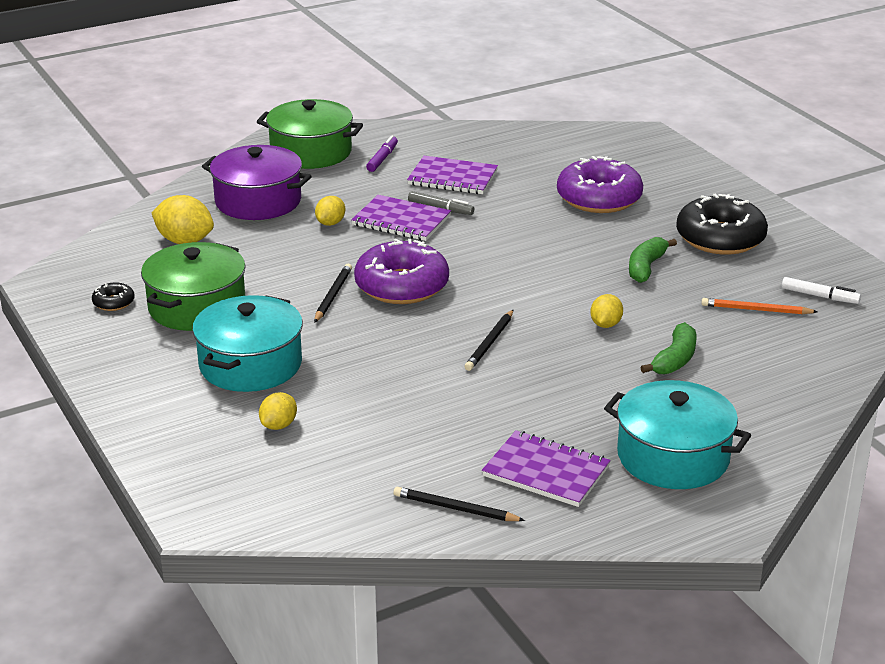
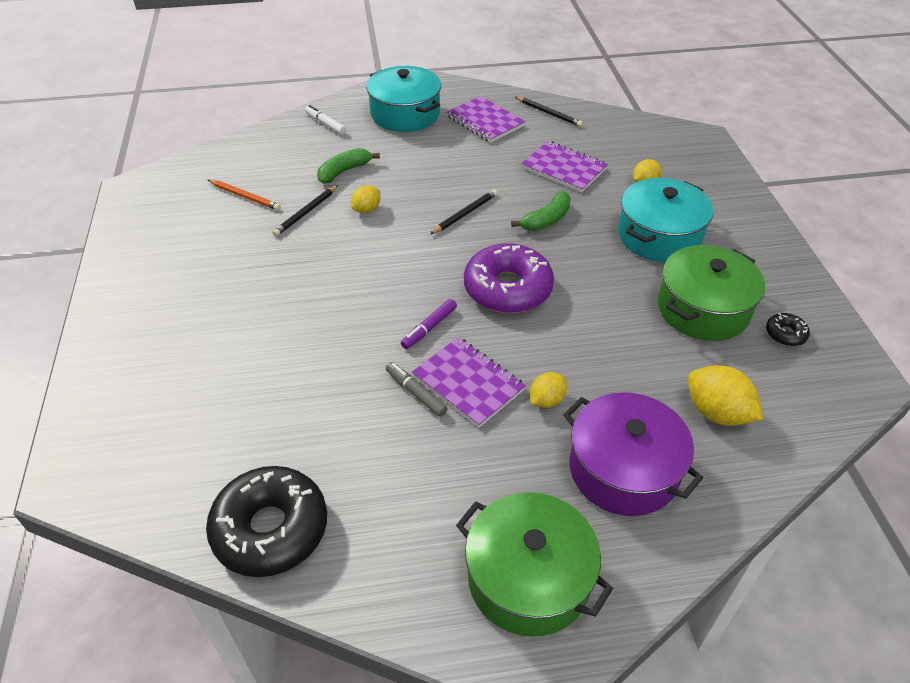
camera: 160 degrees left, 15 degrees up
(333, 295) = (574, 292): black pencil -> black pencil (306, 212)
(382, 159) = (436, 525): purple marker -> purple marker (429, 328)
(452, 178) = (370, 450): purple notebook -> purple notebook (564, 168)
(599, 198) = (239, 363): purple donut -> none
(646, 267) = (283, 258): green banana -> green banana (546, 220)
(720, 238) = (186, 275): black donut -> black donut (270, 529)
(819, 296) = (185, 197): white marker -> white marker (325, 124)

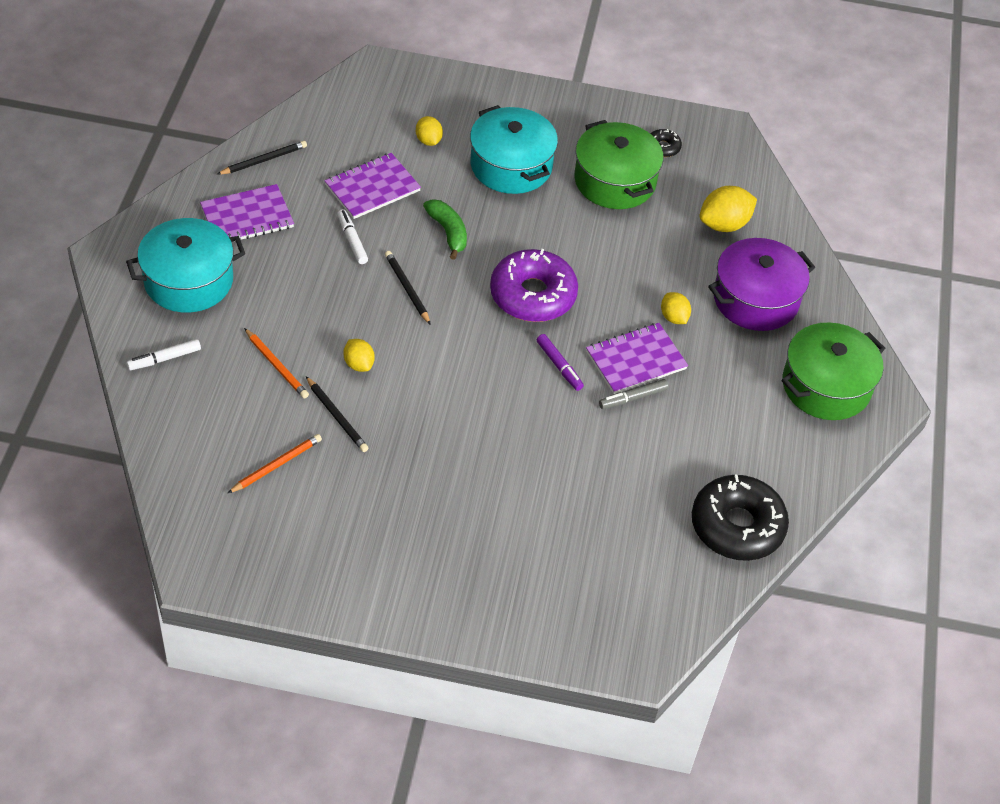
camera: 75 degrees left, 5 degrees up
(344, 171) = (276, 365): green banana -> orange pencil
(498, 173) = (352, 240): none -> white marker

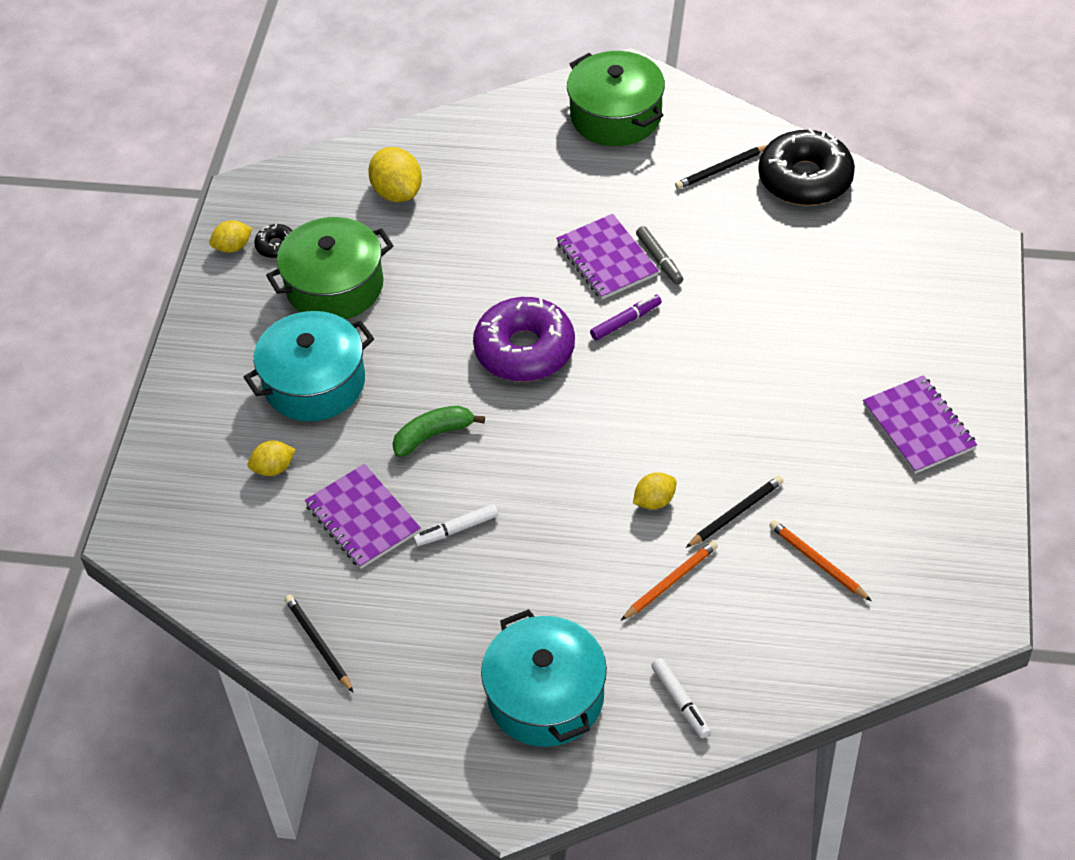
camera: 85 degrees left, 0 degrees up
(247, 217) = (426, 648): purple notebook -> purple notebook (918, 426)
(407, 289) = (530, 466): black pencil -> black pencil (721, 169)
(674, 317) = (541, 230): yellow lemon -> yellow lemon (233, 247)
(755, 299) = (505, 167): purple pot -> none

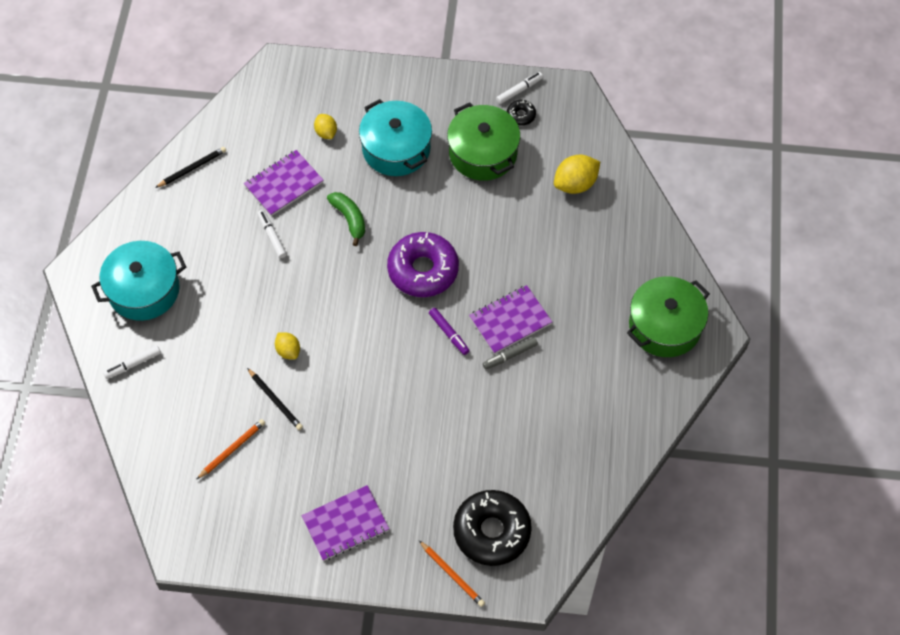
camera: 85 degrees right, 10 degrees up
(233, 247) = (519, 90): yellow lemon -> white marker
(670, 582) = (222, 360): orange pencil -> orange pencil (452, 574)
(721, 169) = (607, 400): black pencil -> none
(805, 179) = (599, 461): black donut -> black donut (492, 531)

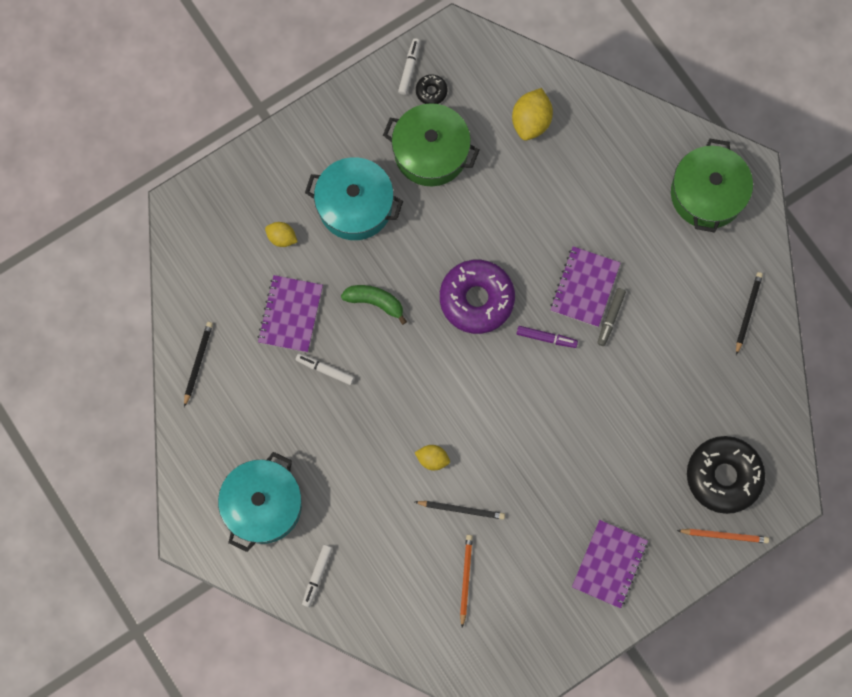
camera: 40 degrees left, 15 degrees up
(620, 431) = (748, 312): none -> black pencil

